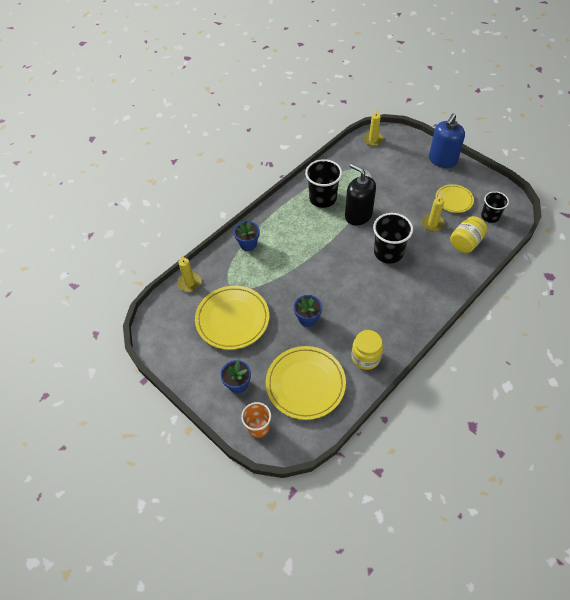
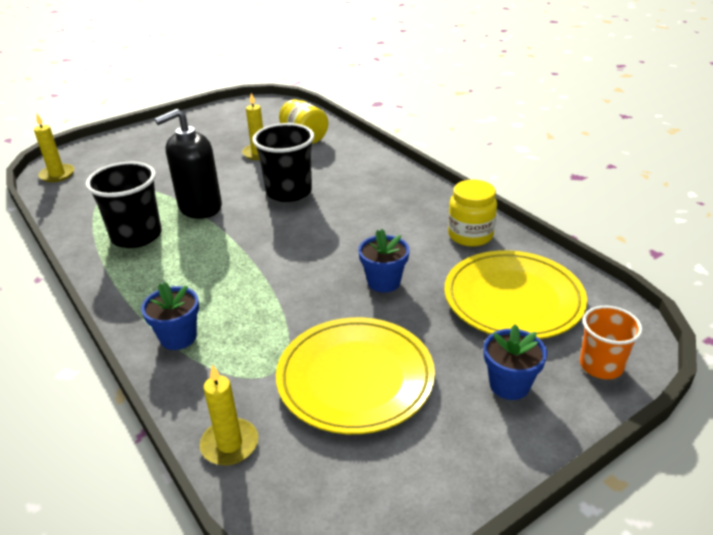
camera: 80 degrees left, 20 degrees down
(442, 160) = (153, 131): blue soap dispenser -> none
(454, 200) = (229, 134): yellow plate -> none
(490, 216) = (273, 117): black cup -> none

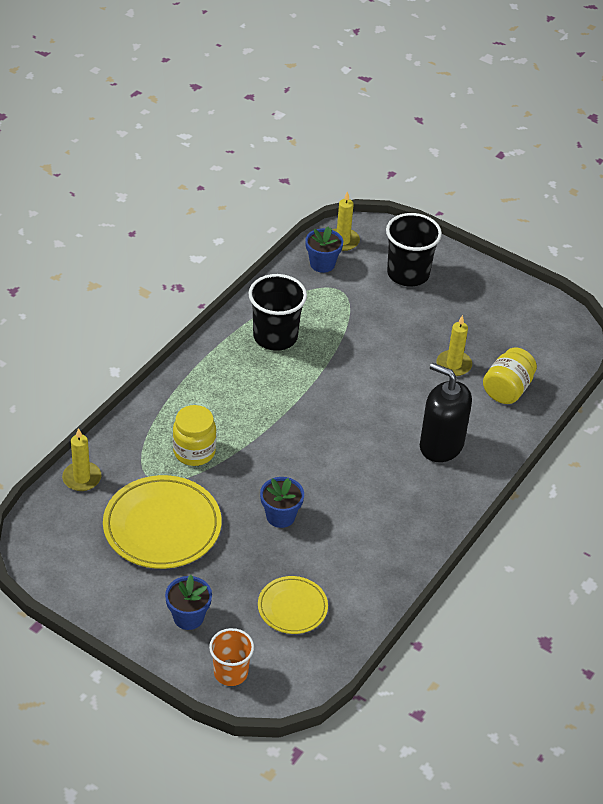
camera: 65 degrees right, 10 degrees up
(178, 337) = (166, 414): blue flower pot -> blue flower pot (322, 264)
(200, 207) = (336, 359): black soap dispenser -> black soap dispenser (441, 445)
(289, 192) = (391, 412): black cup -> black cup (408, 274)
(470, 235) = (377, 563): yellow jar -> yellow jar (194, 452)
(513, 299) = (292, 607): yellow plate -> yellow plate, size x0.57

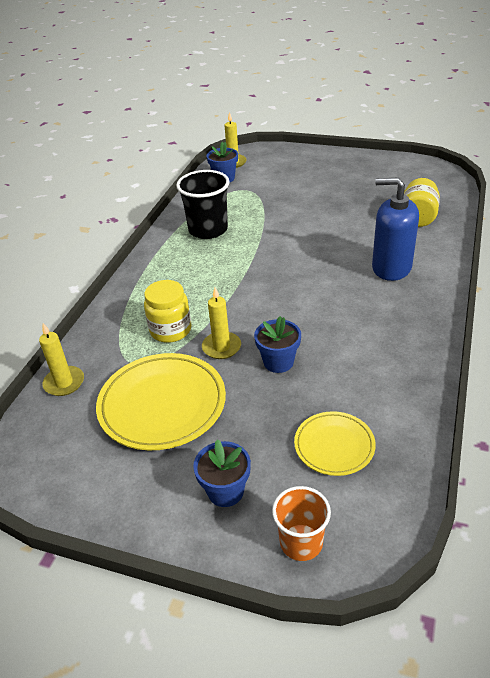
camera: 10 degrees left, 5 degrees down
(408, 274) = (293, 169): black cup -> none
(441, 445) = (391, 267): black soap dispenser -> blue soap dispenser
(453, 365) = (364, 213): yellow candle -> yellow candle (221, 347)

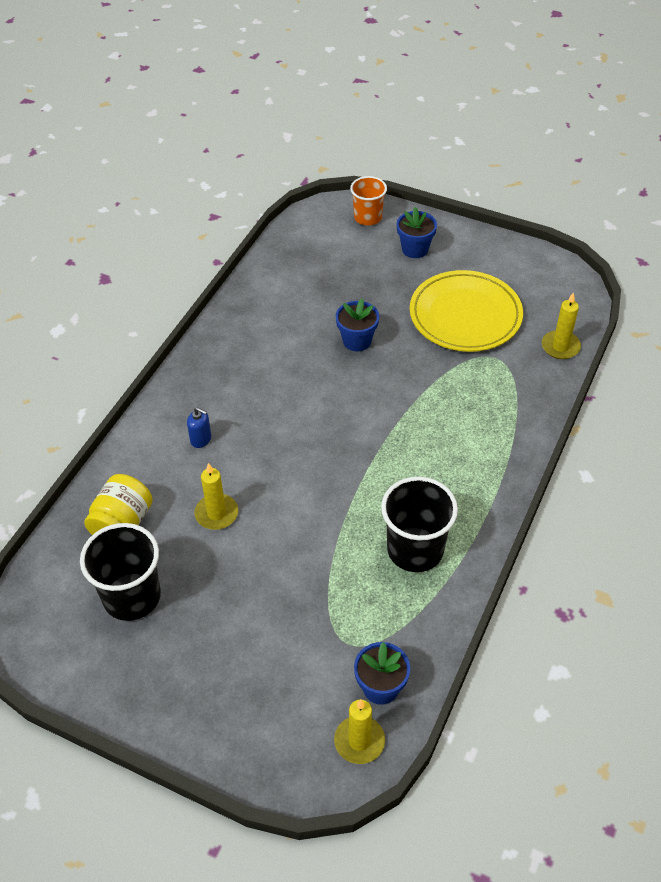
camera: 175 degrees left, 10 degrees up
(170, 330) = (461, 390): yellow jar -> none
(221, 347) = (409, 363): yellow candle -> yellow candle (216, 513)
(334, 446) = (328, 268): yellow plate -> none
(387, 190) = (132, 596): none -> black cup
(391, 267) = (201, 439): blue soap dispenser -> blue soap dispenser, size x0.43

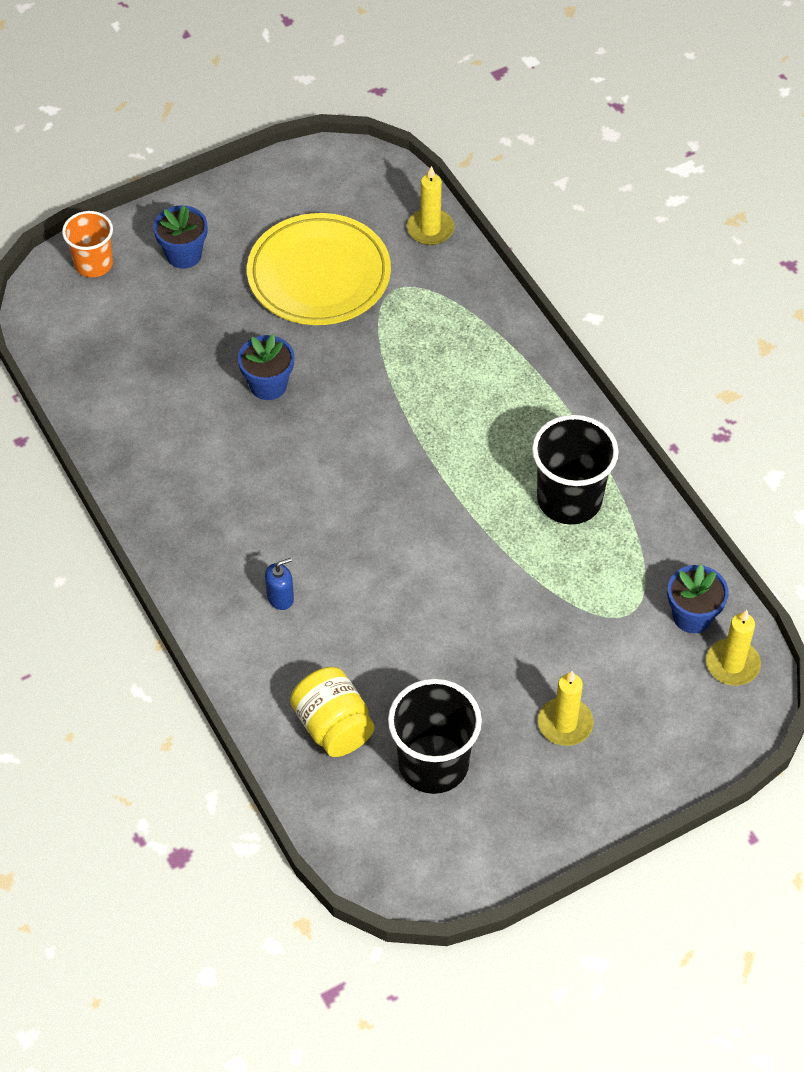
camera: 55 degrees left, 5 degrees up
(216, 513) = (391, 636): yellow candle -> yellow candle (565, 723)

